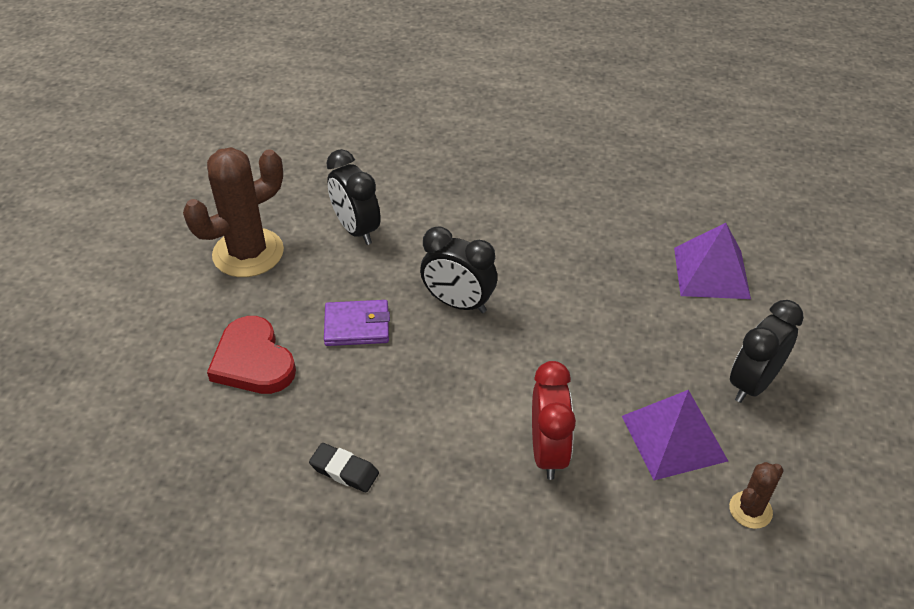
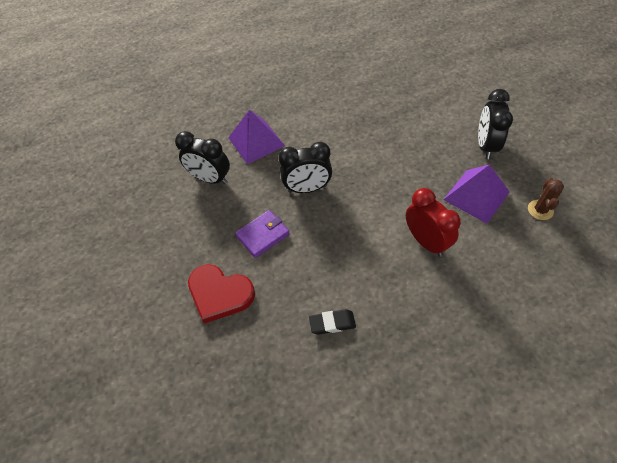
camera: 30 degrees left, 10 degrees up
(248, 253) = (156, 230): brown cactus -> none
(711, 273) = (417, 99): purple pyramid -> purple pyramid (256, 141)

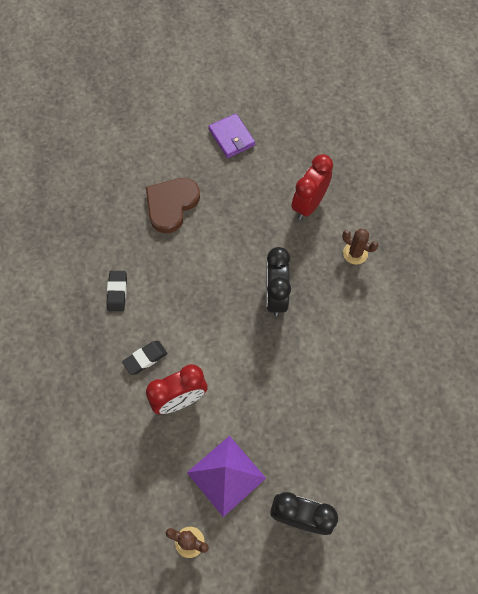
camera: 95 degrees right, 10 degrees up
(210, 179) = (308, 205): black clock -> red clock
(220, 294) = (171, 205): red heart -> brown heart
(256, 141) = (355, 253): purple pyramid -> brown cactus
(263, 235) = (225, 246): purple wallet -> purple wallet (231, 137)
(396, 279) = (145, 358): none -> black eraser

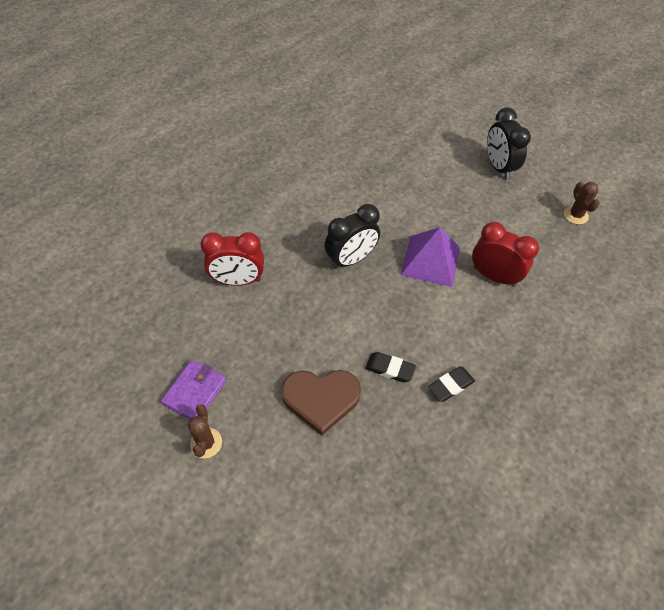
camera: 125 degrees left, 10 degrees down
(145, 358) = (487, 321): black eraser -> black eraser (390, 369)
(226, 475) = (515, 218): purple pyramid -> purple pyramid (431, 261)
(355, 253) = (266, 225): brown cactus -> brown cactus (206, 443)

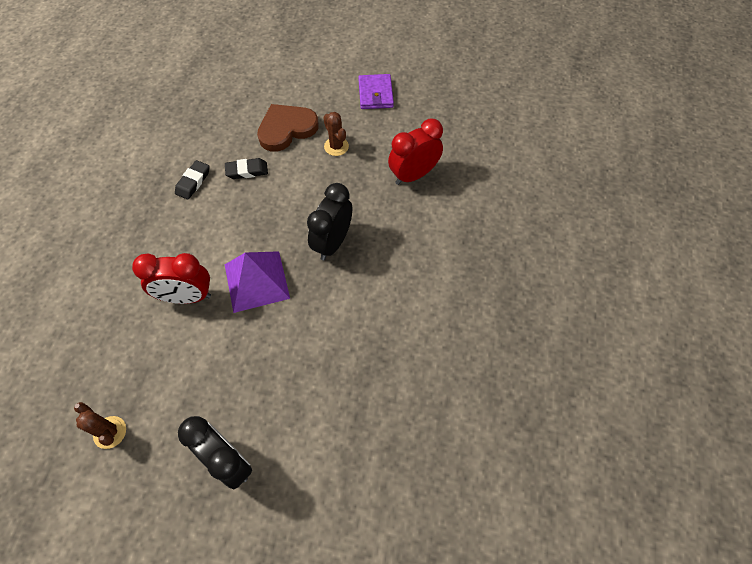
camera: 150 degrees right, 5 degrees up
(206, 443) = (344, 74): brown cactus -> brown cactus (336, 146)

